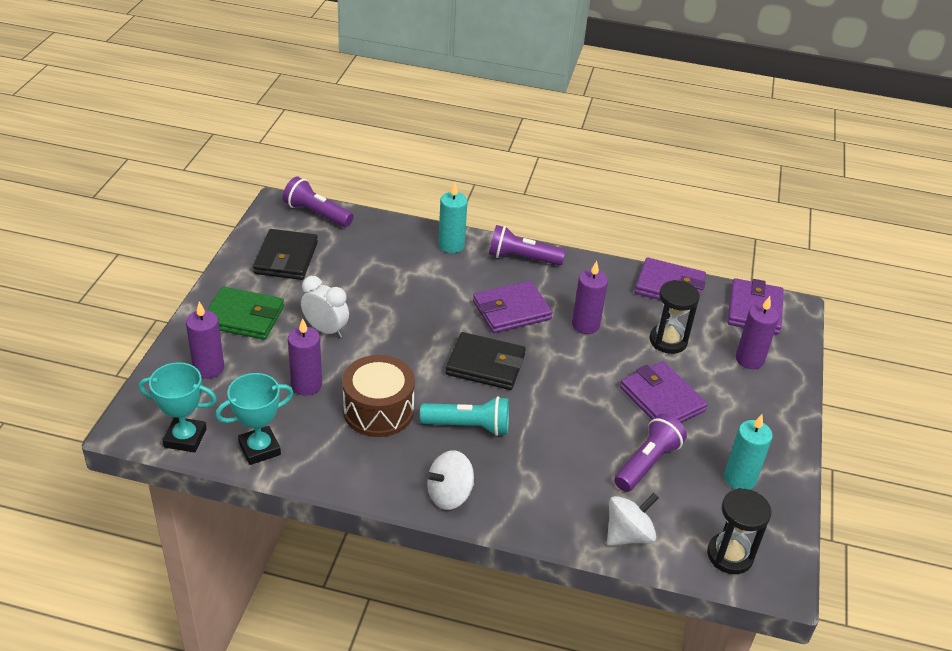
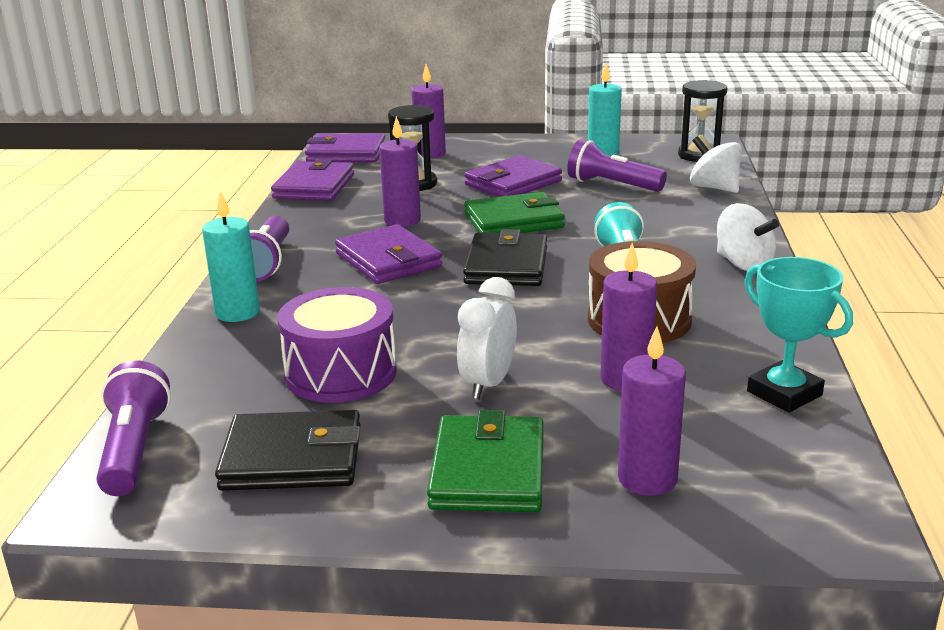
camera: 95 degrees left, 15 degrees down
(185, 438) = (823, 464): turquoise trophy -> none
(317, 214) = (134, 449): purple flashlight -> purple flashlight turned 150 degrees clockwise
(361, 278) = (341, 373): none -> purple drum
(571, 384) = (514, 221): none -> green wallet

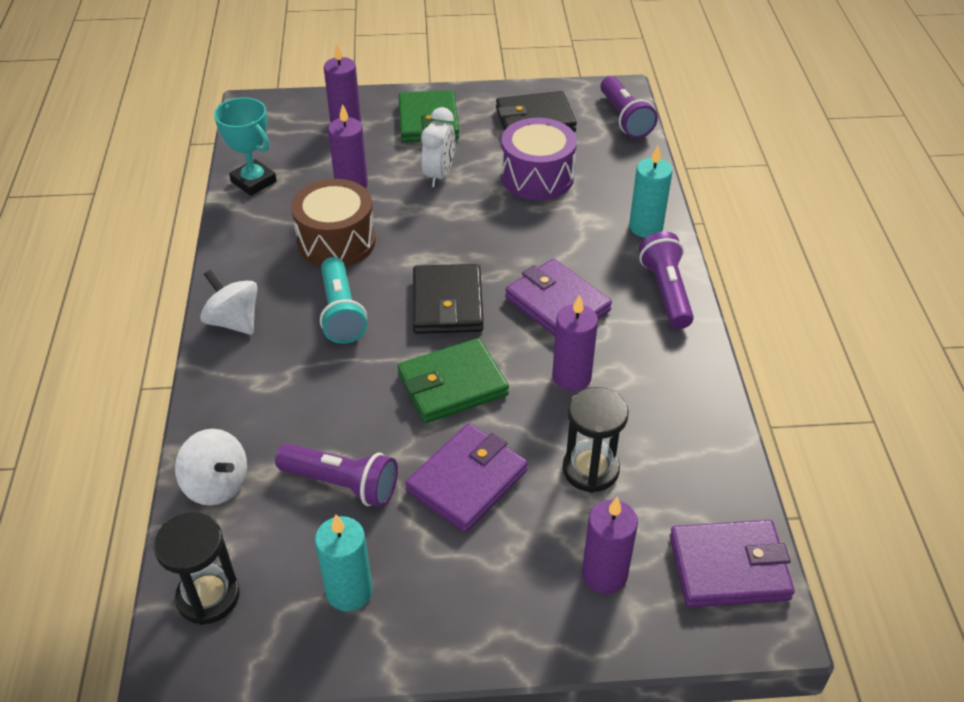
camera: 170 degrees right, 20 degrees up
(314, 187) = (712, 453): purple wallet -> none

